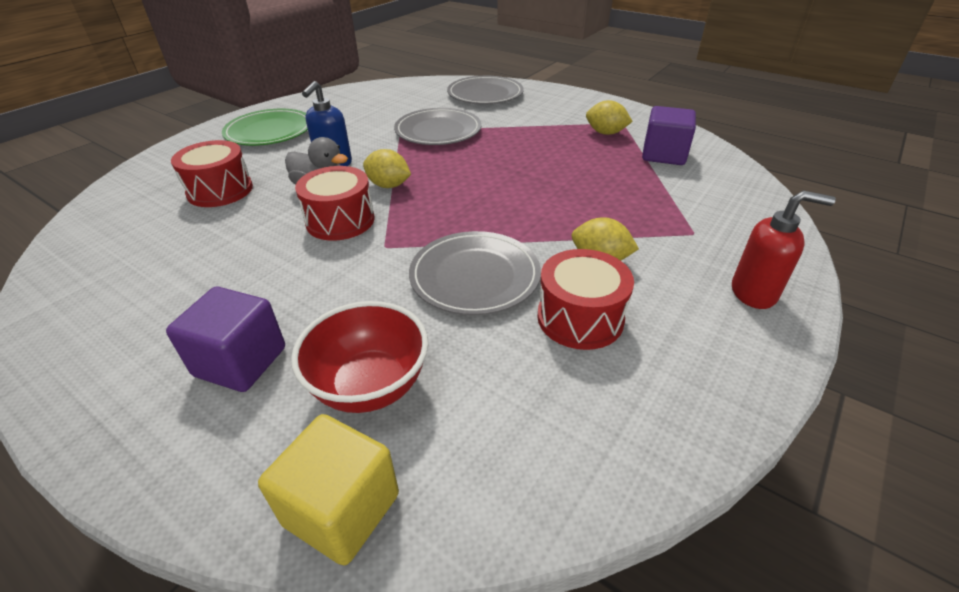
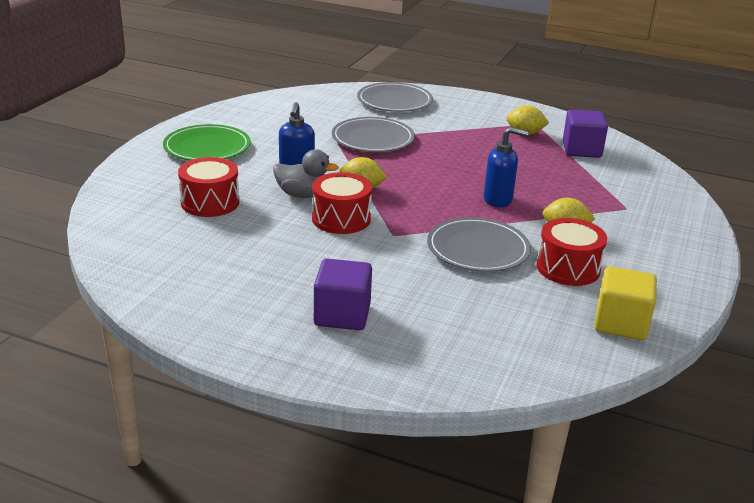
camera: 15 degrees left, 10 degrees down
(342, 509) = (473, 376): yellow cube -> yellow cube (621, 323)
(370, 386) = (446, 318): red bowl -> none
(535, 210) = (498, 200): none -> blue soap dispenser
(754, 293) = (680, 243): red soap dispenser -> none

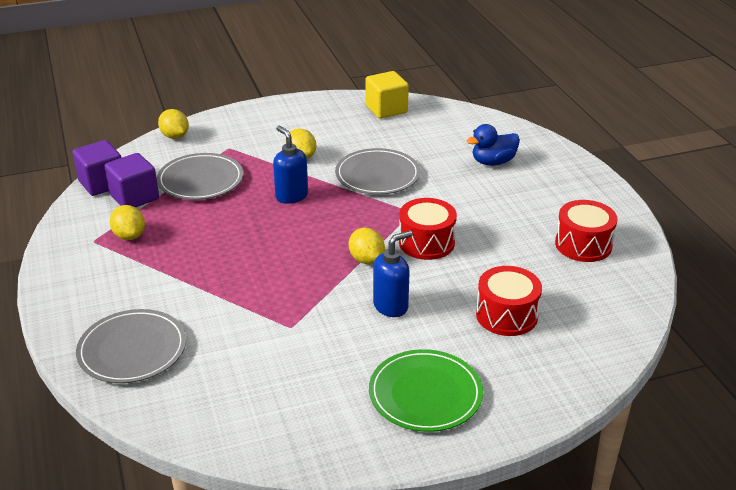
camera: 130 degrees left, 5 degrees up
(303, 195) = (421, 280): grey duck -> none
(342, 315) = (526, 184): purple cube -> purple cube (102, 183)
(373, 139) = (257, 308): grey plate -> grey plate (200, 180)
(410, 322) = (493, 162): none -> blue duck
(568, 268) = (351, 140): red drum -> red drum (583, 245)
(680, 195) = (175, 136): none -> yellow lemon

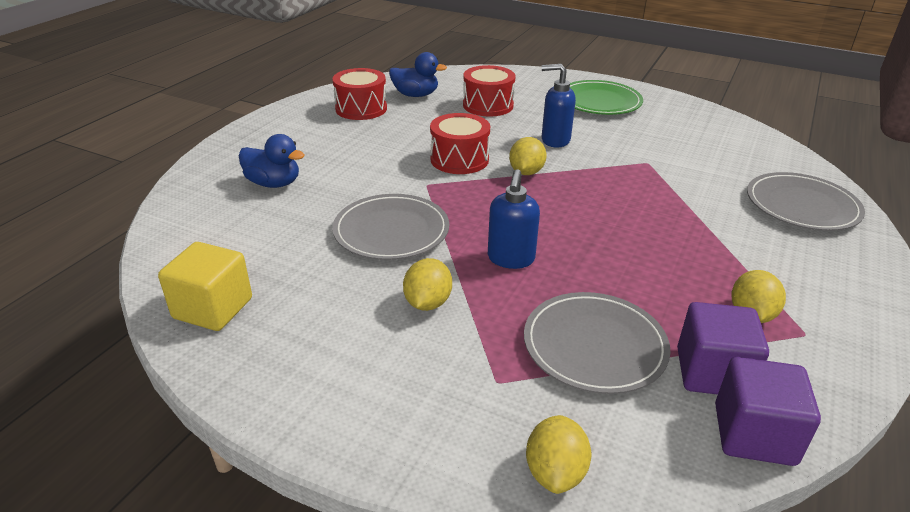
camera: 135 degrees left, 0 degrees up
(582, 288) = (415, 95): none -> blue duck

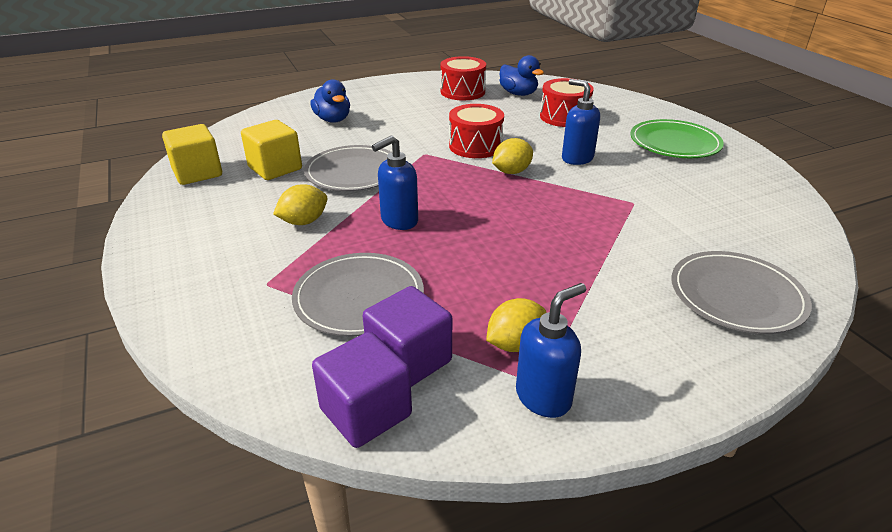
camera: 40 degrees right, 0 degrees up
(300, 262) = (275, 168): none -> yellow cube
(555, 472) = (211, 347): yellow lemon -> none
(824, 342) = (543, 397): none -> blue soap dispenser

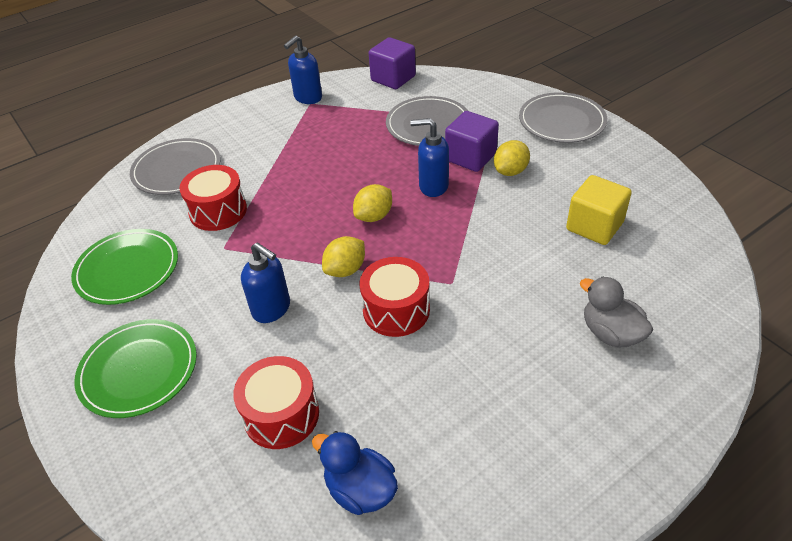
camera: 170 degrees right, 10 degrees up
(197, 173) = (663, 205): yellow cube -> none
(333, 120) = (610, 333): blue duck -> grey duck
(353, 172) = (510, 236): grey plate -> grey plate (562, 121)
(399, 221) = (433, 186): blue soap dispenser -> blue soap dispenser turned 120 degrees counterclockwise
(409, 360) = (381, 100): purple cube -> purple cube (470, 157)
(462, 92) = (461, 475): red drum -> red drum (218, 211)
(515, 344) = (324, 117): yellow lemon -> yellow lemon (374, 216)
(729, 200) = (127, 269): none -> green plate

